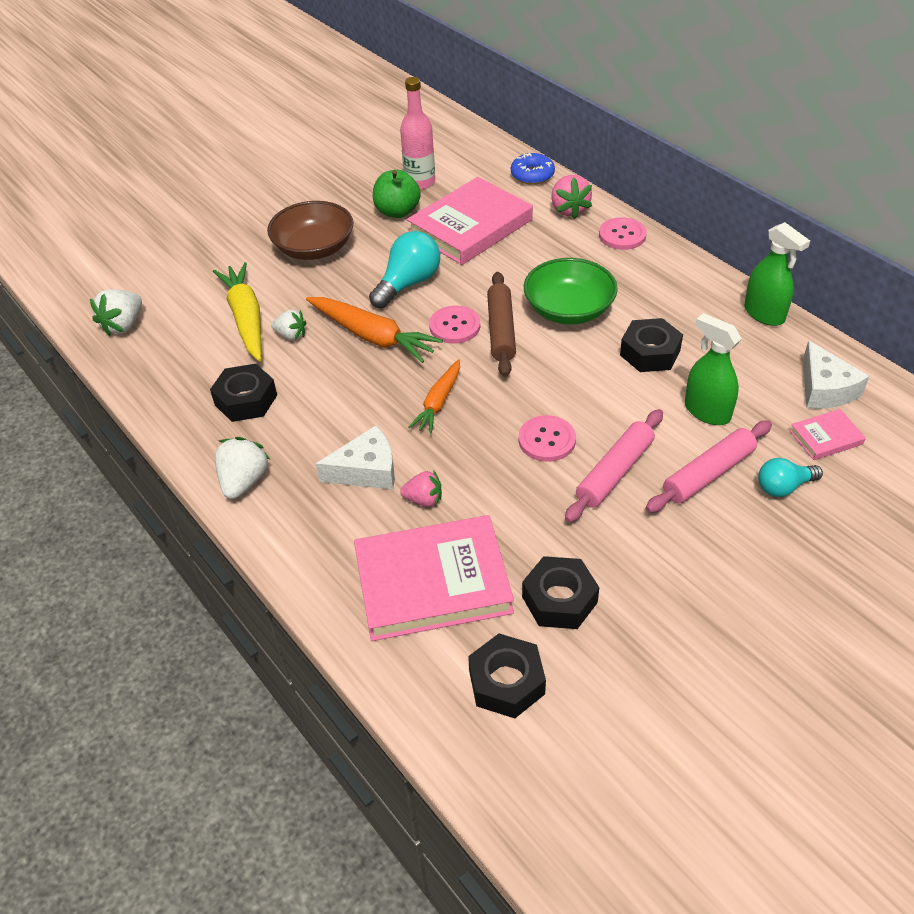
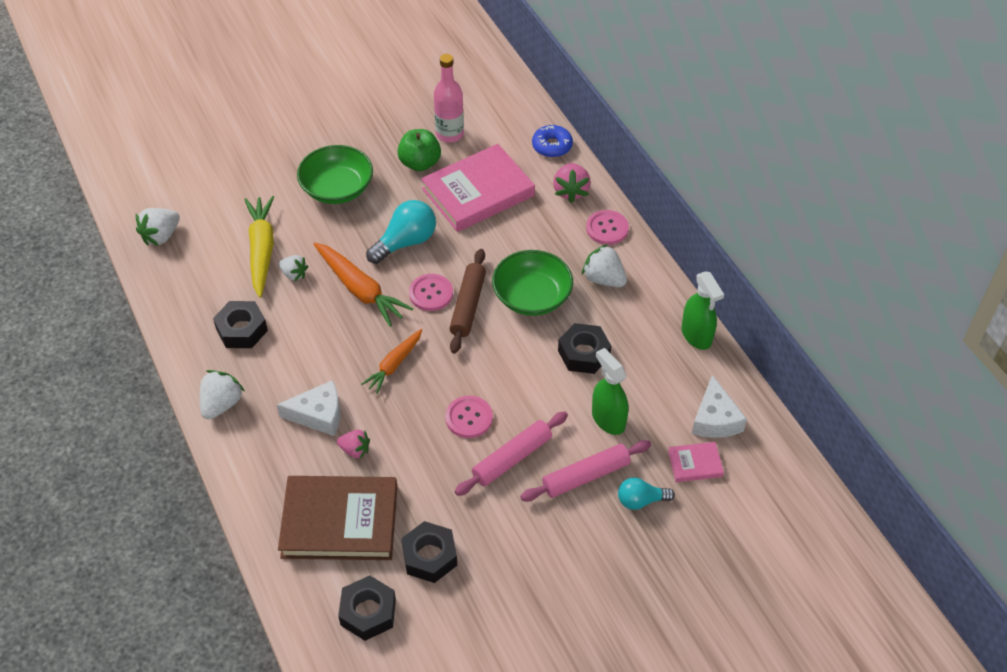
camera: 10 degrees right, 5 degrees up
(314, 248) = (337, 188): brown bowl -> green bowl
(433, 582) = (340, 521): pink book -> brown book
(639, 280) = (603, 279): none -> white strawberry

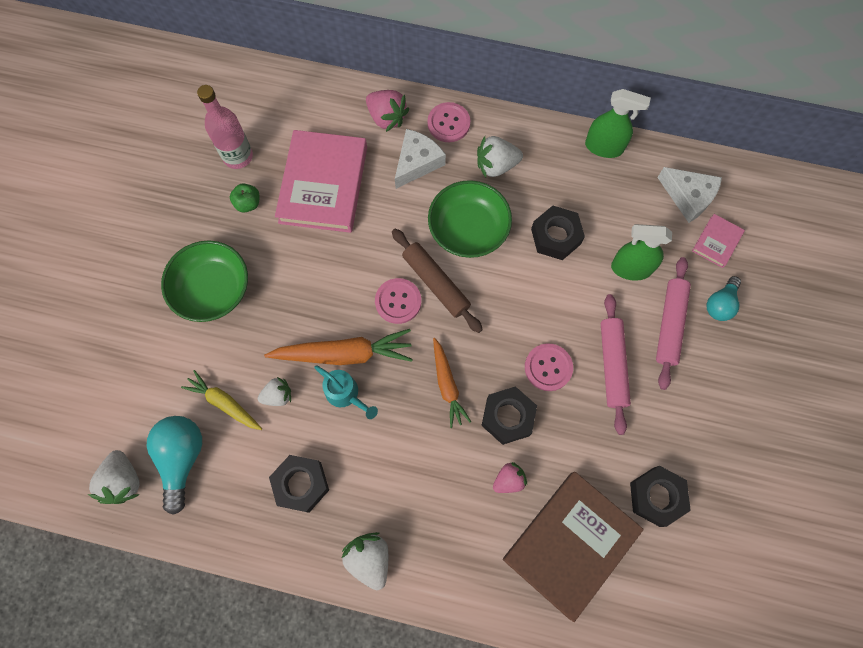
camera: 50 degrees left, 20 degrees up
(262, 250) = (224, 403): yellow carrot -> yellow carrot, size x0.63
(318, 414) = (448, 484): white cheese -> white cheese (417, 162)
(330, 311) = (346, 394): none -> turquoise watering can
(368, 612) = (673, 583): black nut -> black nut (507, 417)
(405, 242) = (325, 280): turquoise light bulb -> turquoise light bulb (182, 458)
(420, 163) = (248, 203): green apple -> green apple, size x0.62
(552, 146) = (326, 93): blue donut -> none

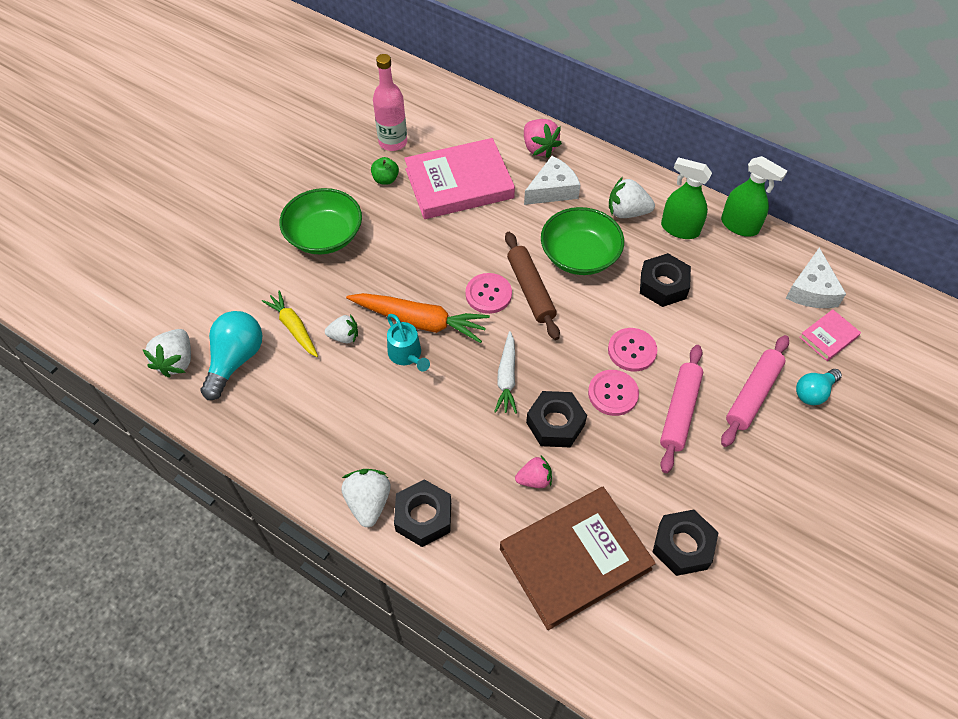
camera: 20 degrees right, 15 degrees down
(301, 484) = (332, 416): black nut -> black nut (423, 517)
(323, 184) = (459, 183): pink book -> pink book turned 45 degrees clockwise
(447, 385) = (506, 377): orange carrot -> white carrot
(448, 123) = (594, 167): pink button -> pink button (632, 350)
(630, 268) = (729, 334): green spray bottle -> green spray bottle (679, 229)
(688, 197) = (811, 290): white cheese -> white cheese turned 45 degrees clockwise

